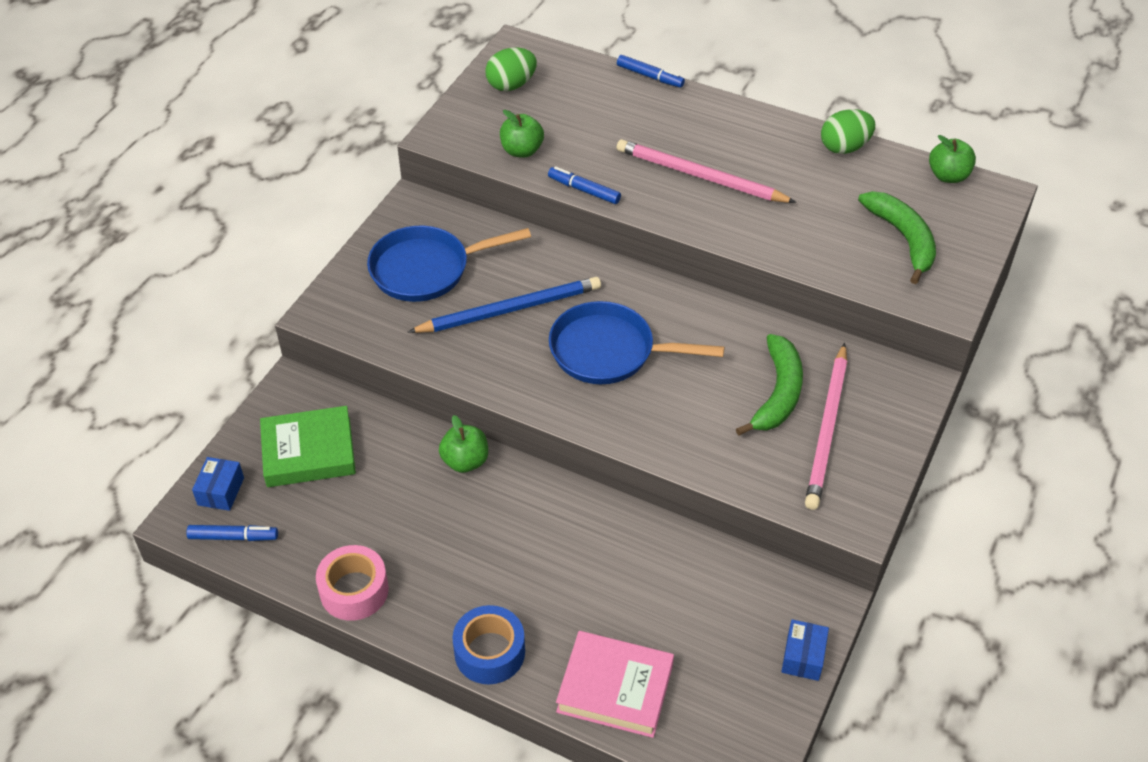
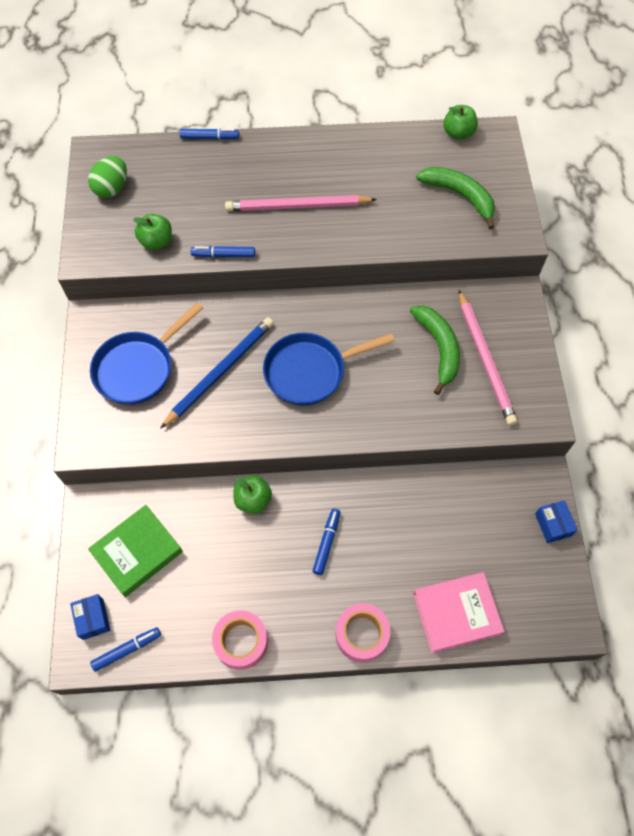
camera: 30 degrees left, 15 degrees up
(489, 652) = (361, 635): blue tape -> pink tape
(516, 542) = (326, 543): none -> blue marker
(844, 147) = (379, 140): green egg -> none

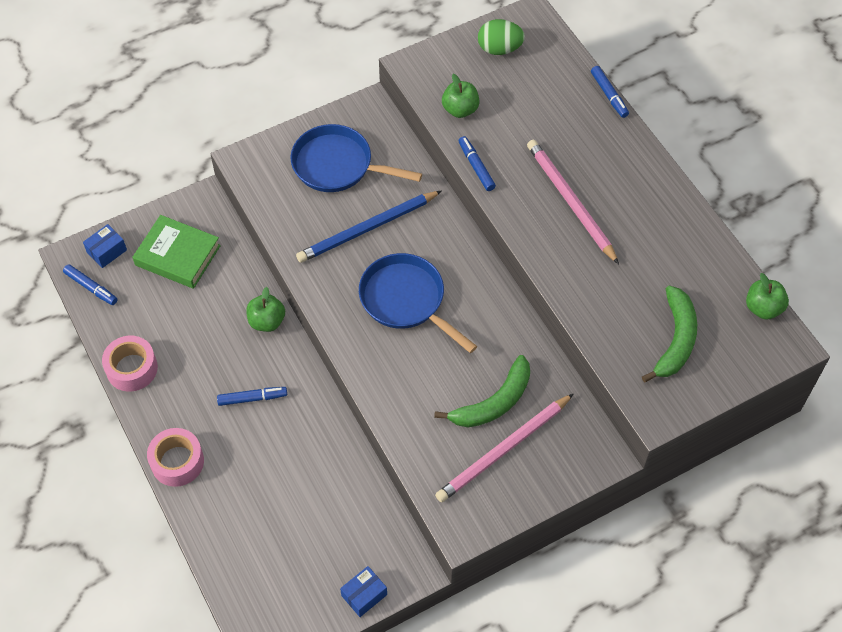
camera: 65 degrees right, 5 degrees down
(220, 372) = (367, 229): blue pencil -> blue pencil turned 135 degrees clockwise
(456, 613) = (231, 535): pink book -> none

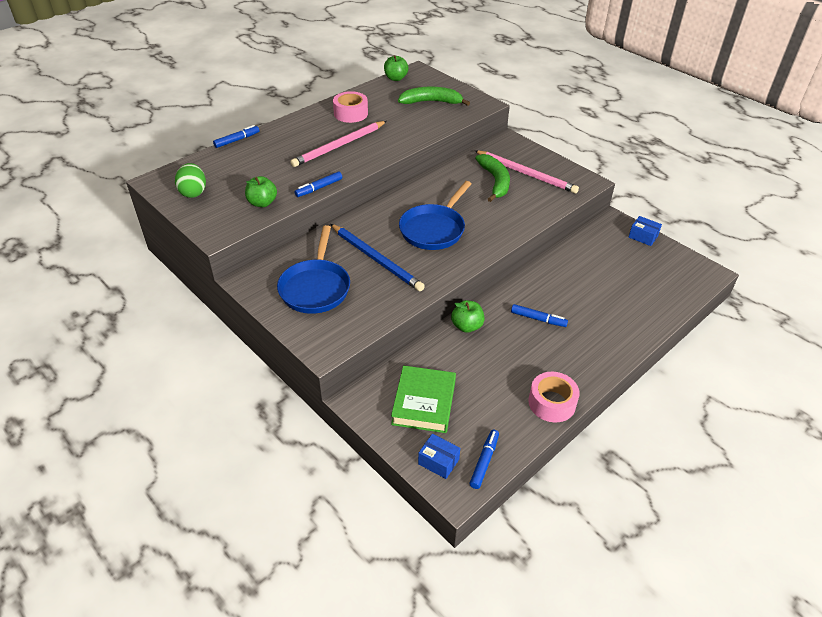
camera: 105 degrees left, 15 degrees down
(177, 462) = (614, 349): pink tape -> pink tape (351, 113)
(252, 398) = (538, 319): blue marker -> blue marker turned 135 degrees clockwise
(493, 402) = (495, 181): green banana -> green banana turned 45 degrees clockwise

